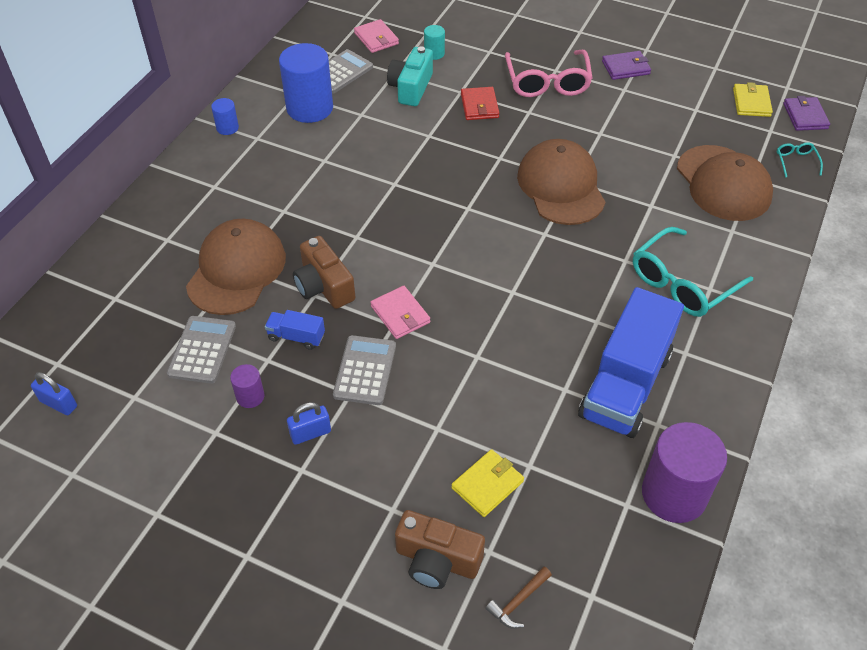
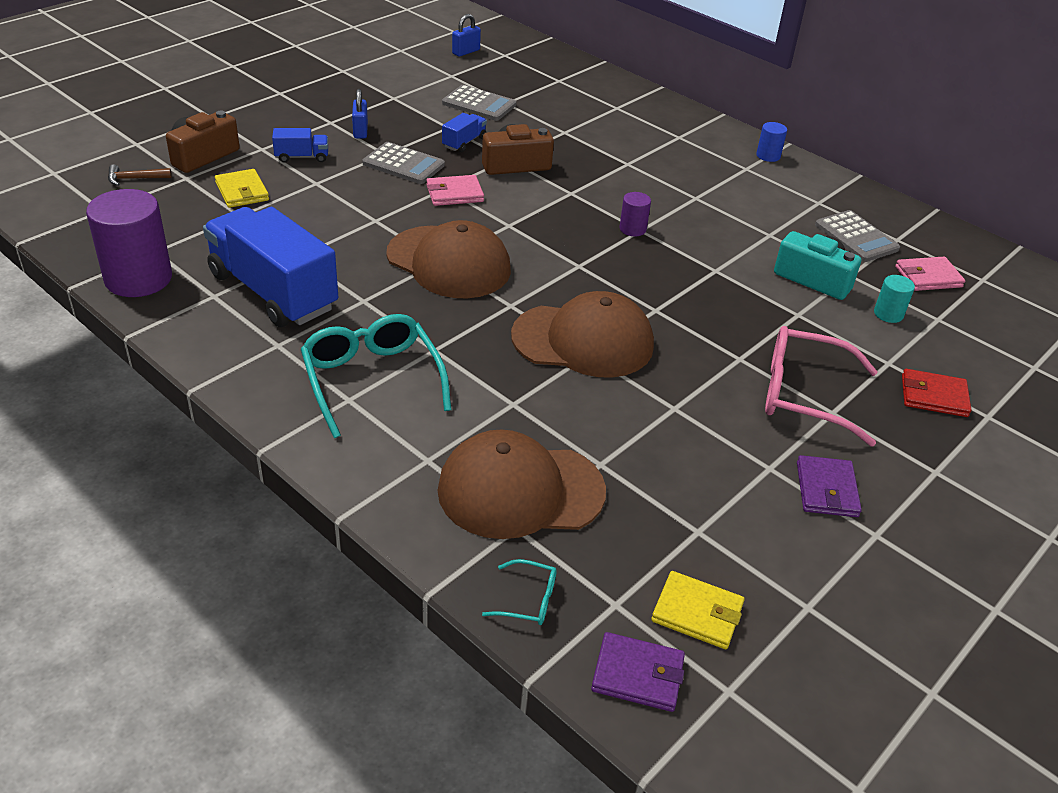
camera: 105 degrees right, 10 degrees down
(236, 270) = (560, 130): brown cap -> brown cap (449, 262)
(250, 396) = (416, 114): purple cylinder -> purple cylinder (632, 229)
(310, 108) = (790, 205): blue cylinder -> none
(392, 463) = (302, 157): none -> blue truck
(479, 106) = (764, 321): red wallet -> red wallet (934, 396)
(518, 601) = (135, 179): brown hammer -> brown hammer turned 75 degrees counterclockwise

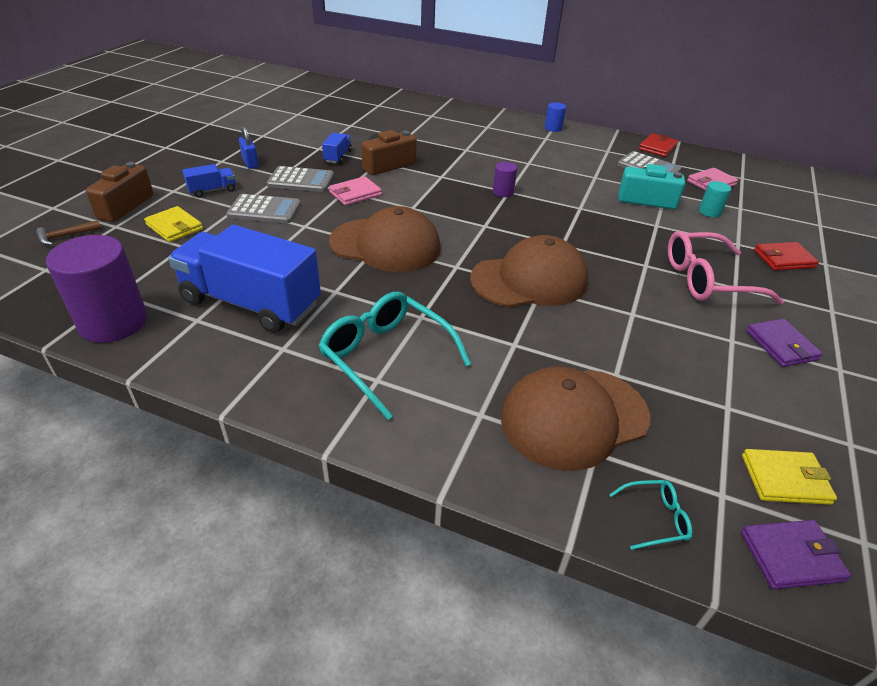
camera: 20 degrees left, 0 degrees up
(466, 52) = (298, 97): blue padlock -> none
(479, 104) = (331, 129): grey calculator -> grey calculator (264, 210)
(896, 212) = (657, 147): none -> red wallet

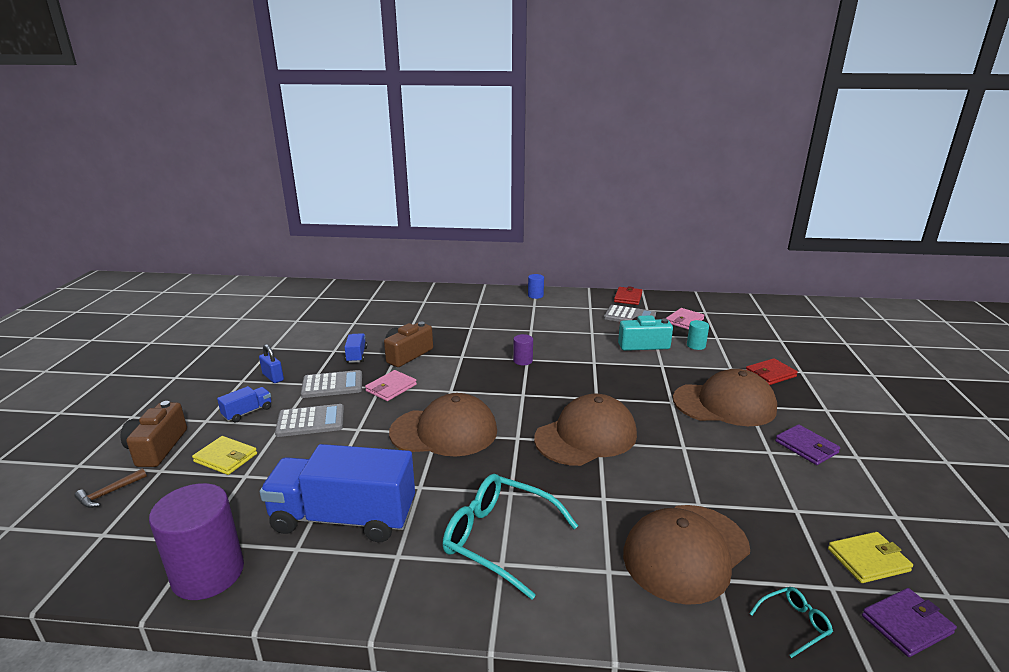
camera: 15 degrees left, 15 degrees down
(707, 280) = (724, 404): pink glasses -> brown cap

